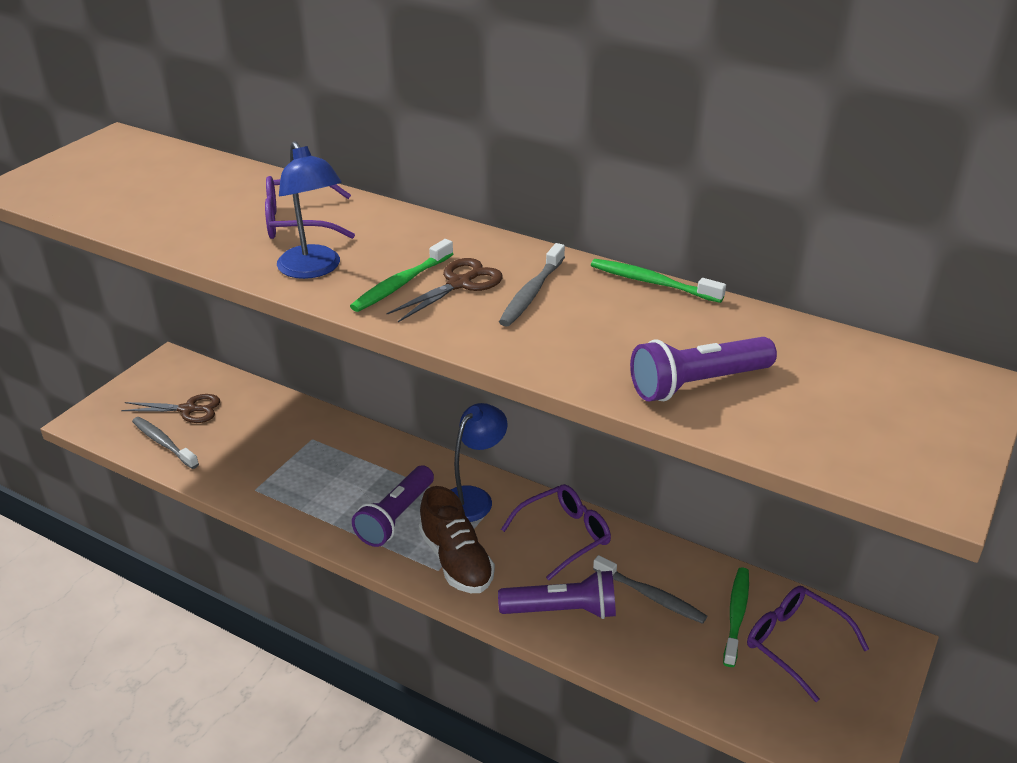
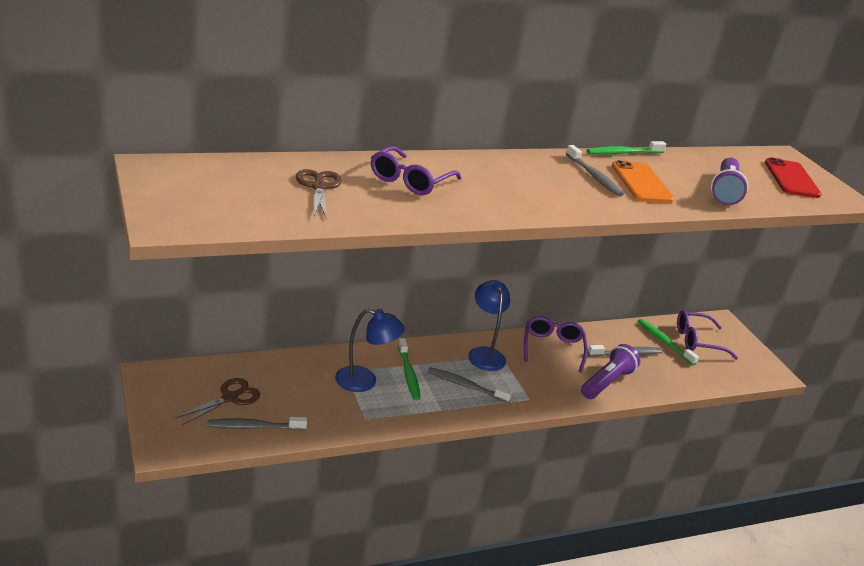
camera: 55 degrees left, 5 degrees down
(313, 269) = (481, 204): blue lamp -> blue lamp (364, 381)
(396, 517) = (466, 386): purple flashlight -> grey toothbrush
(401, 284) = (536, 194): green toothbrush -> green toothbrush (408, 374)
(456, 561) = (530, 389): brown shoe -> none
(459, 284) = (558, 184): brown scissors -> brown scissors (318, 187)
(583, 324) = (641, 183): none -> orange phone
(886, 418) = (791, 179): none -> red phone

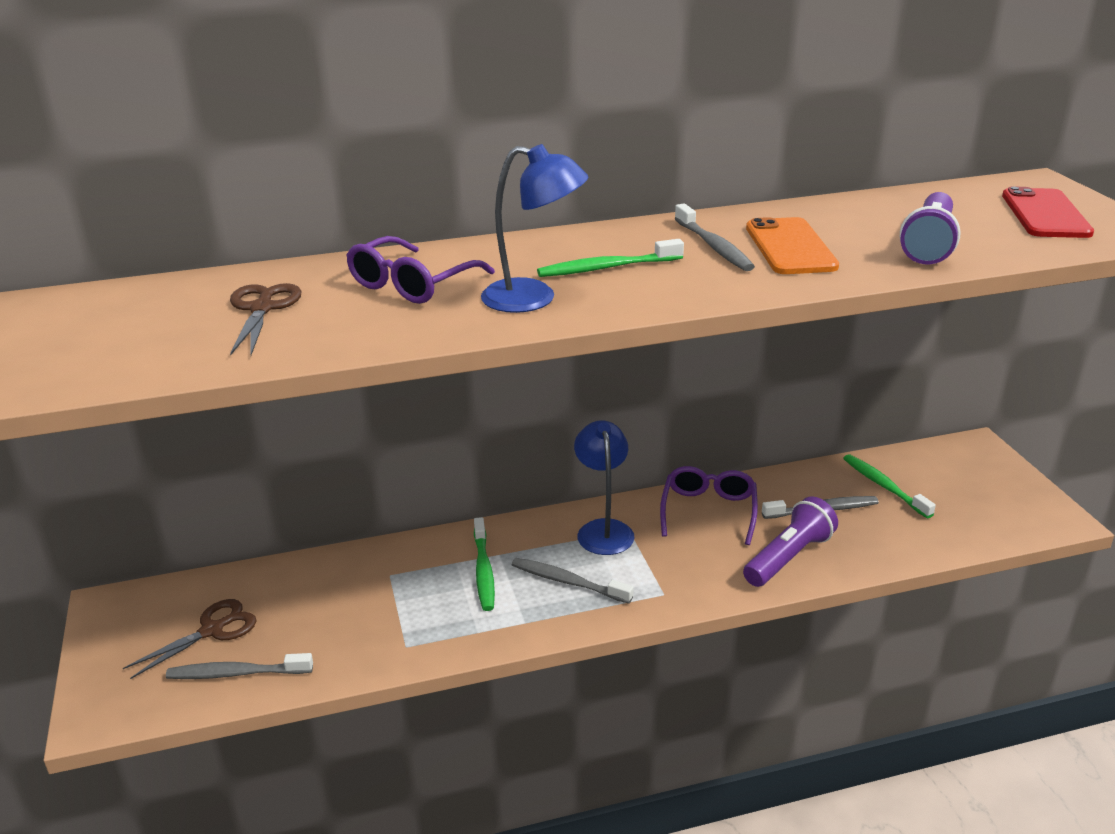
camera: 10 degrees right, 0 degrees up
(364, 381) = (416, 588): blue lamp -> blue lamp (534, 299)
(623, 153) = (769, 208): green toothbrush -> green toothbrush (607, 268)
(698, 341) = (938, 480): purple glasses -> none

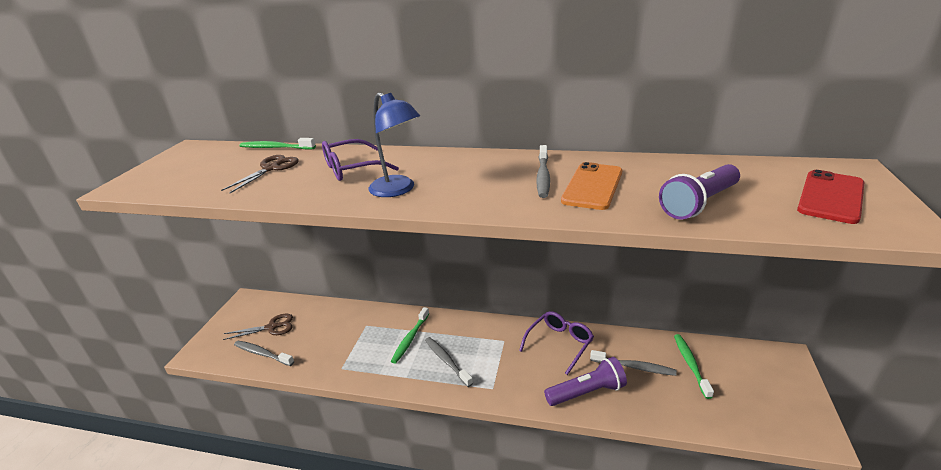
camera: 30 degrees right, 0 degrees up
(603, 529) = (490, 335): blue lamp -> none
(607, 268) = (462, 179): green toothbrush -> green toothbrush (276, 148)

